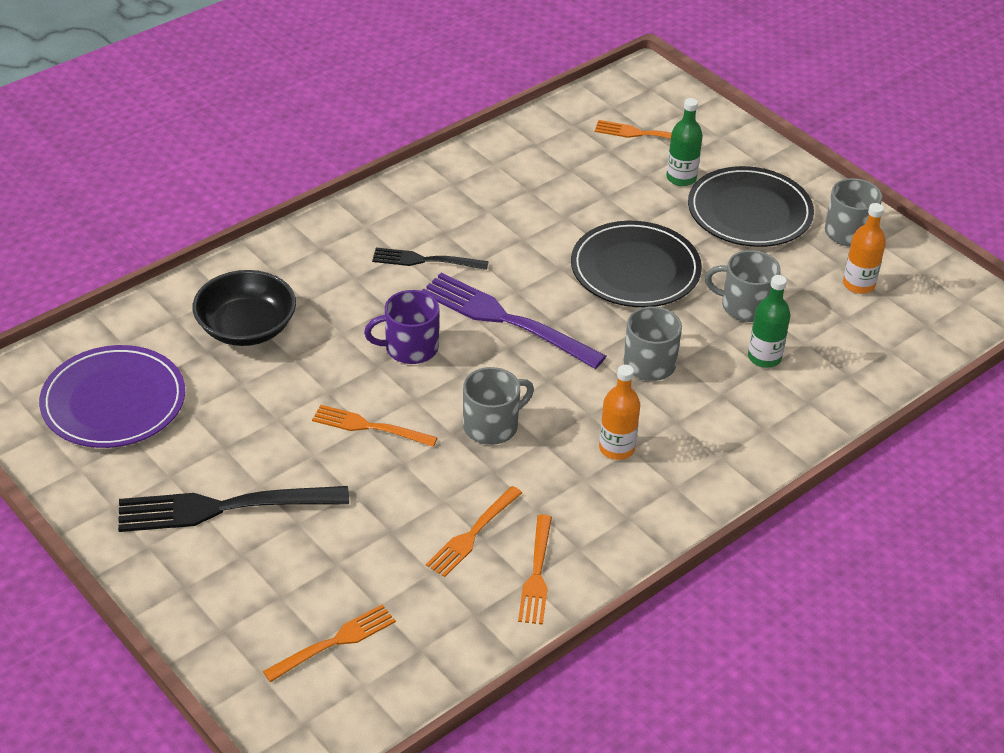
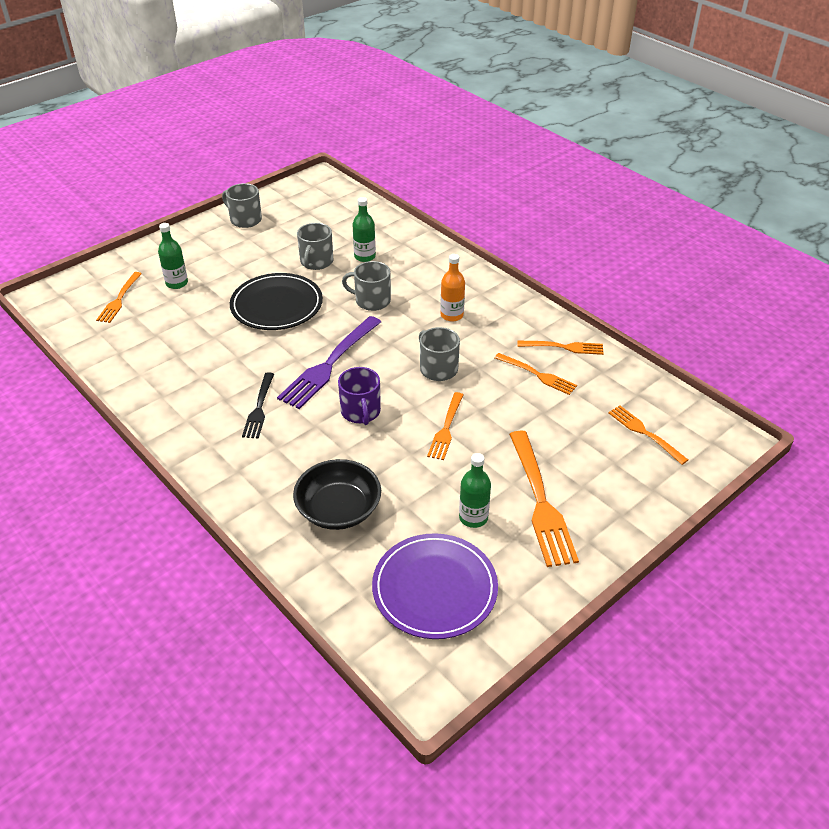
camera: 90 degrees left, 0 degrees up
(210, 441) = (473, 517): none -> green bottle
(224, 508) = (540, 501): black fork -> orange fork
(749, 212) = (219, 256): black plate -> none
(858, 284) = (297, 219): orange bottle -> none

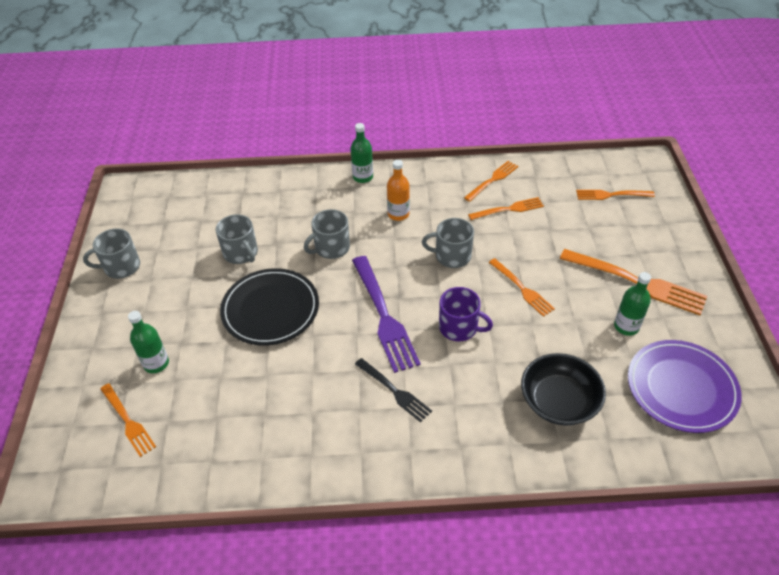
camera: 50 degrees left, 5 degrees up
(365, 256) = (270, 221): green bottle -> green bottle (363, 177)

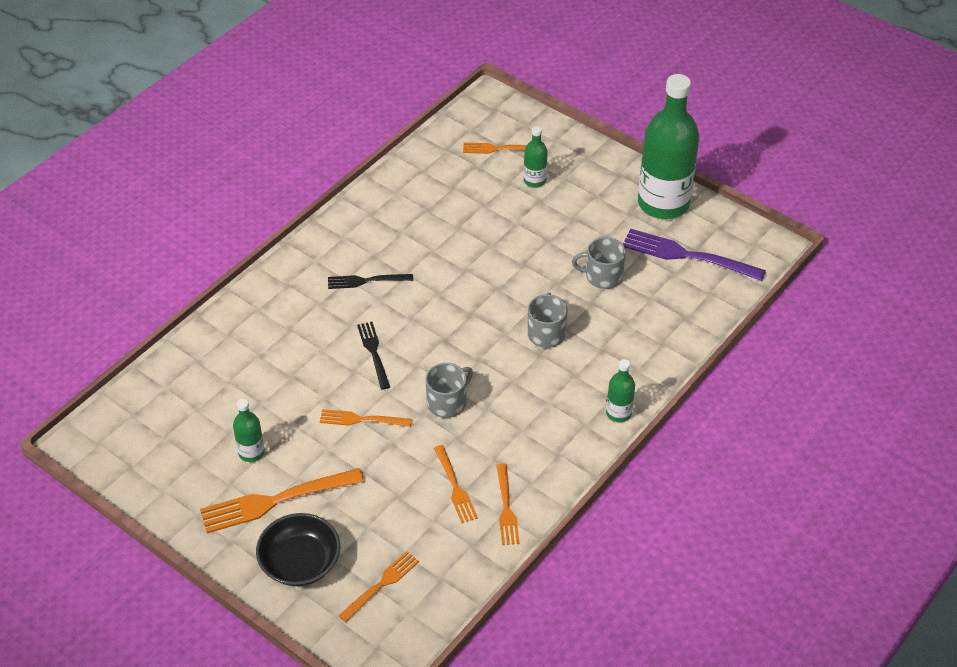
camera: 130 degrees right, 0 degrees up
(121, 267) = (663, 203): grey mug -> green bottle
(270, 309) = (519, 261): black plate -> none
(384, 316) = (436, 318): purple fork -> purple fork (687, 256)
(398, 214) = (538, 403): orange bottle -> none
(459, 327) = (374, 353): purple mug -> black fork
(508, 209) = (455, 487): orange fork -> orange fork turned 45 degrees counterclockwise
(559, 401) = (251, 358): black bowl -> black bowl (300, 562)
(681, 388) = (172, 434): purple plate -> none

